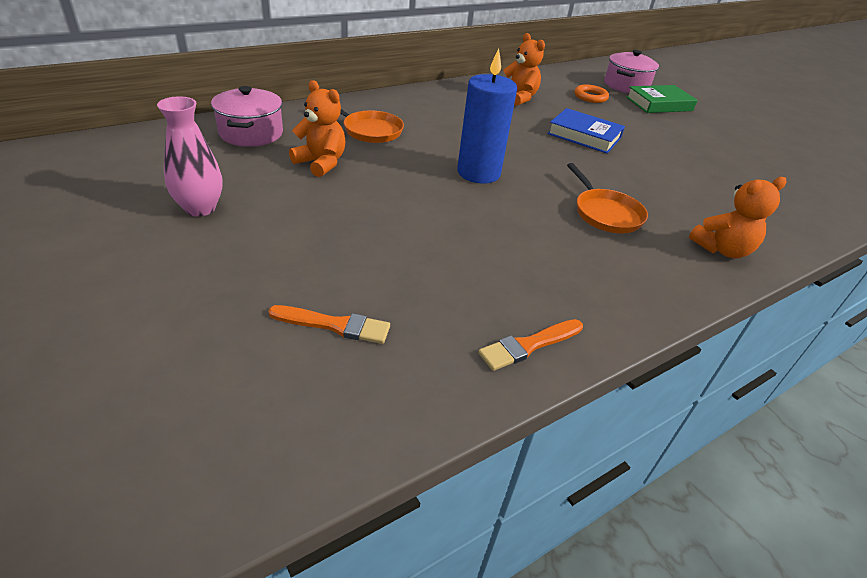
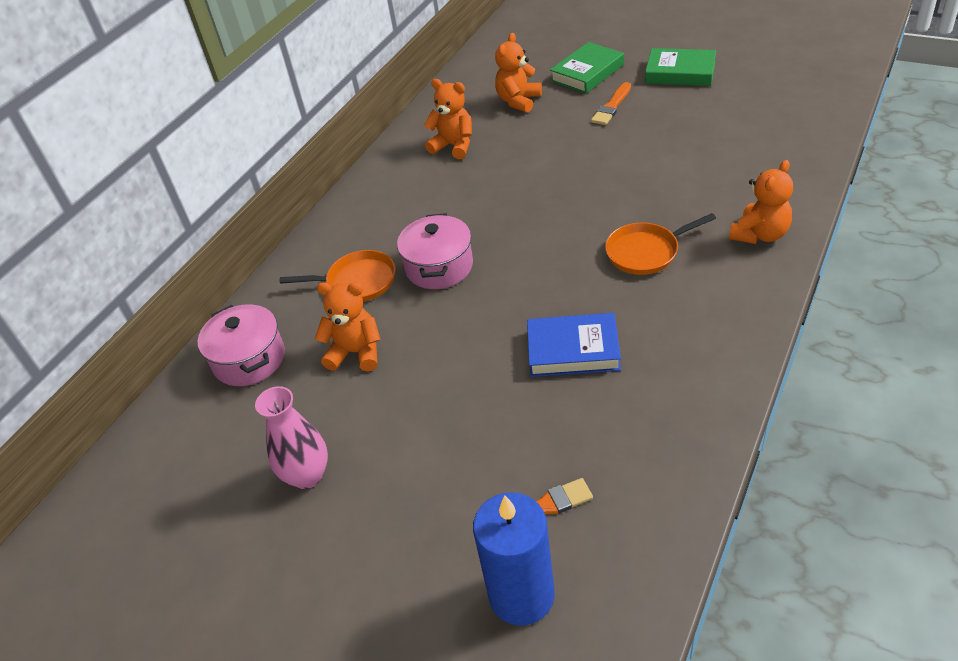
camera: 20 degrees left, 5 degrees up
(478, 173) = (505, 272): blue candle -> blue candle (521, 595)
(528, 345) = (693, 427): orange brush -> orange brush (611, 106)
(584, 136) = (555, 163): blue book -> blue book (573, 350)
(590, 97) = (518, 101): orange ring -> orange teddy bear
(605, 213) = (646, 252): orange pan -> orange pan turned 120 degrees clockwise
(626, 85) = (538, 62): pink pot -> pink pot (439, 267)
(737, 132) = (680, 72): none -> green book

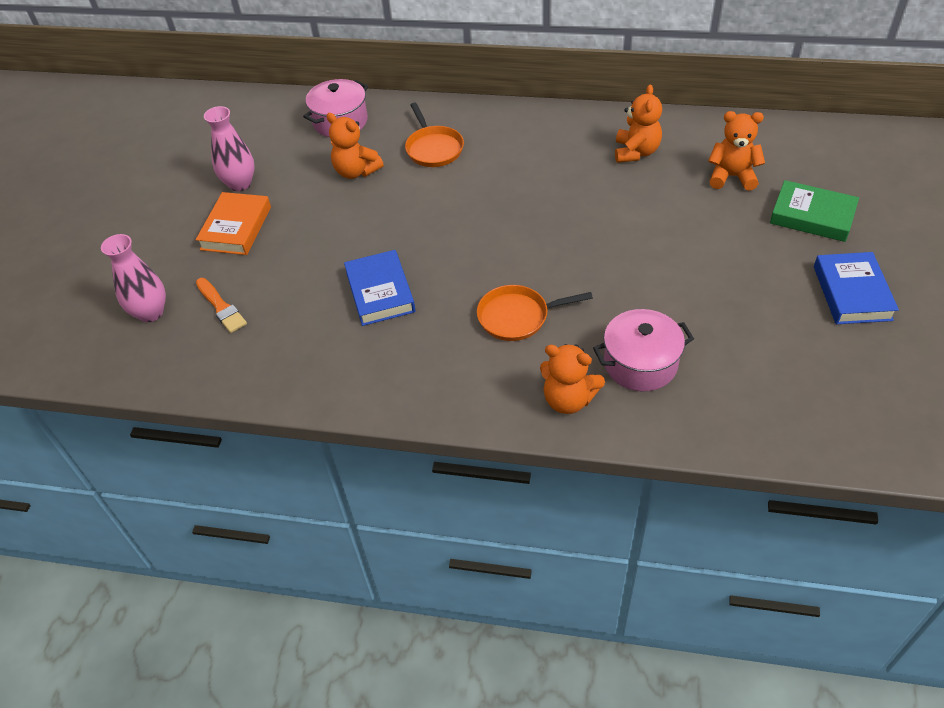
camera: 70 degrees right, 5 degrees up
(356, 352) = (356, 171): orange teddy bear -> orange teddy bear turned 135 degrees clockwise
(396, 484) = (236, 228): none -> orange book
(439, 267) = (463, 189): pink pot -> pink pot (640, 363)
(521, 595) = (150, 313): blue candle -> pink vase
(611, 106) = (753, 248): orange brush -> none
(646, 252) = (517, 317): orange pan -> orange pan turned 60 degrees counterclockwise
(680, 72) = (852, 293): green book -> blue book

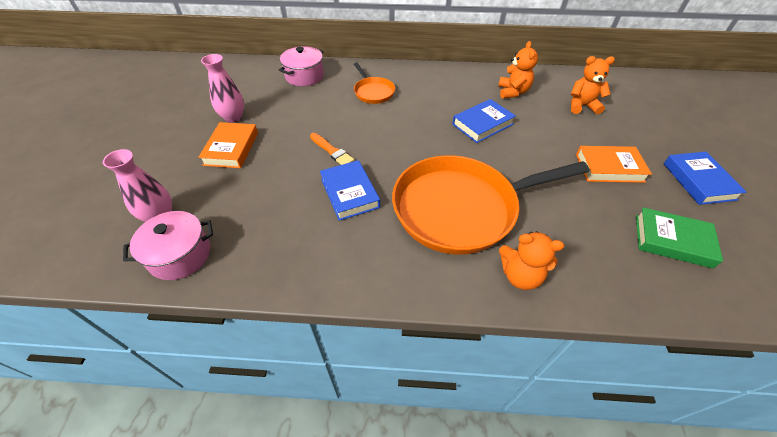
camera: 10 degrees left, 0 degrees up
(221, 307) = (220, 210): orange brush -> orange brush (332, 151)
(356, 171) = (320, 107): orange teddy bear -> none
(517, 317) = (461, 208): orange pan -> orange pan, size x2.20
(577, 202) = (482, 124): none -> blue book
(640, 363) = (567, 242): pink pot -> pink pot (180, 255)
(734, 270) = (609, 168): none -> orange book
(812, 216) = (646, 130): green book -> green book (672, 240)

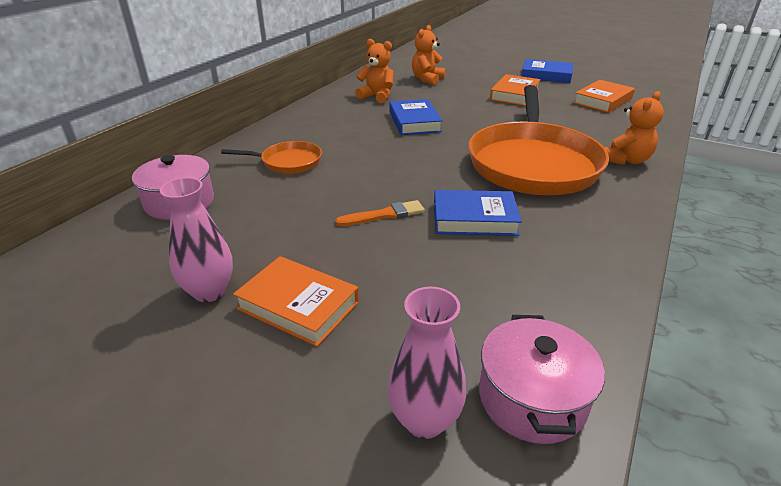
camera: 65 degrees left, 15 degrees down
(672, 240) = (602, 101): green book -> orange book

